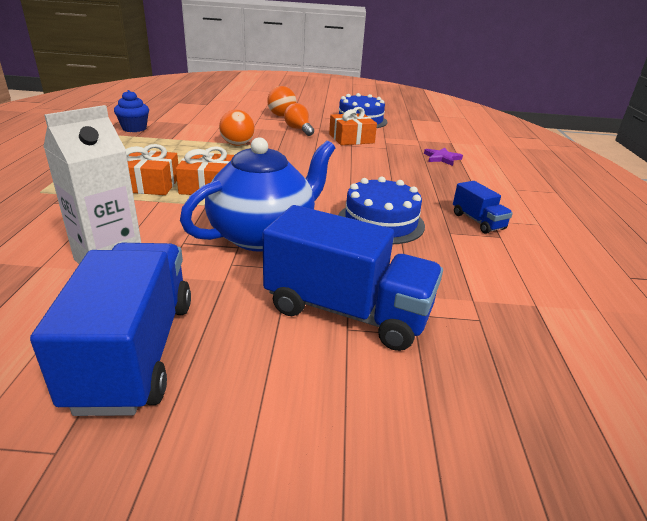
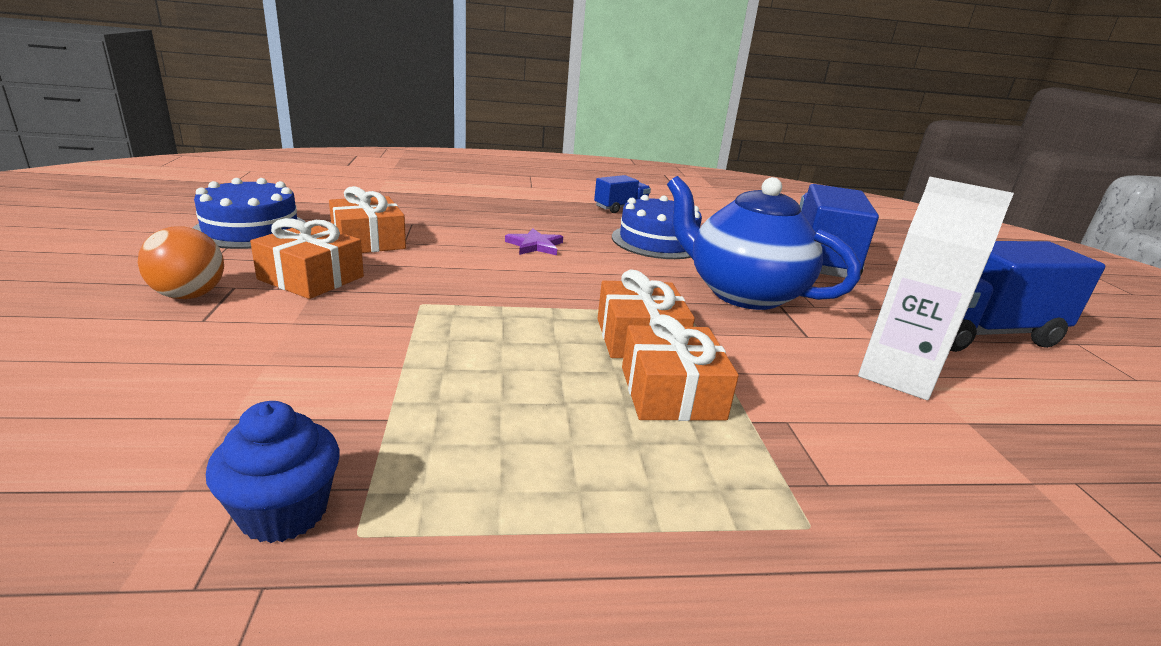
camera: 100 degrees left, 5 degrees down
(237, 144) = (419, 331): orange ball -> none
(298, 129) = (311, 278): orange light bulb -> orange gift
(442, 158) = (448, 201): purple star -> purple star (535, 245)

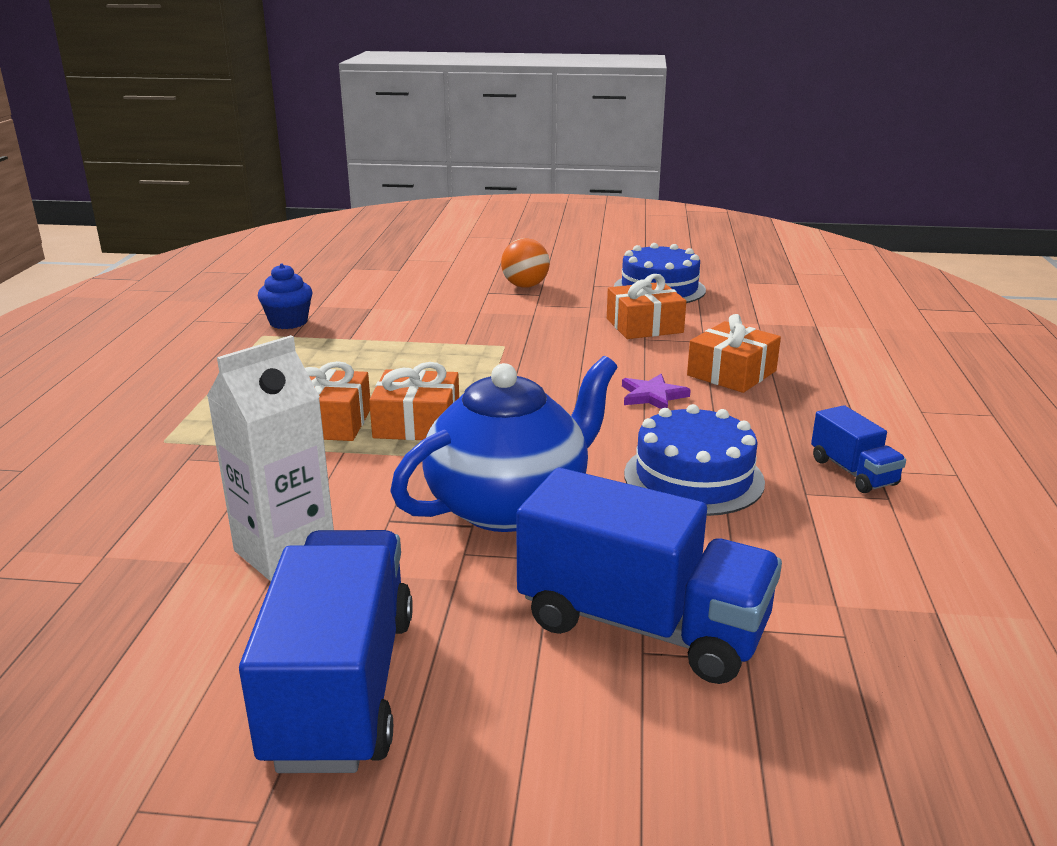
camera: 105 degrees right, 0 degrees up
(311, 278) = (555, 312): orange gift -> orange gift (732, 373)

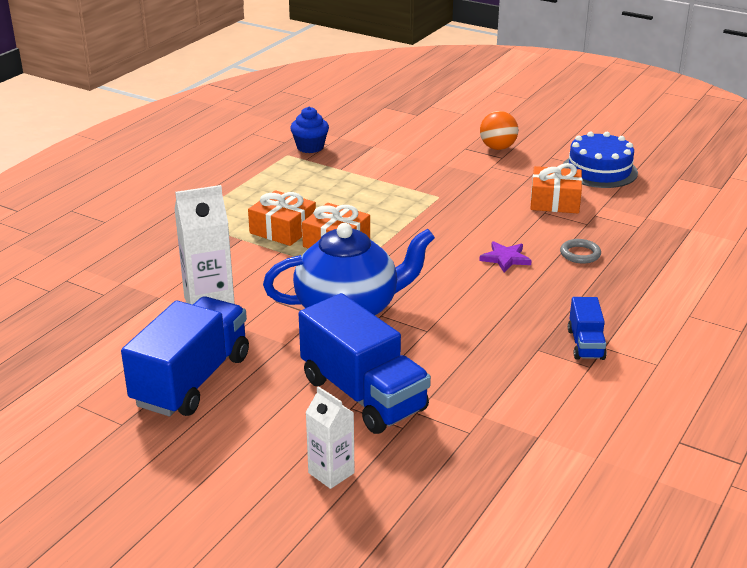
camera: 25 degrees right, 5 degrees up
(693, 477) = (475, 321): blue cake -> none
(715, 781) = (331, 473): none -> white carton
(732, 373) = (580, 254): orange gift -> grey ring

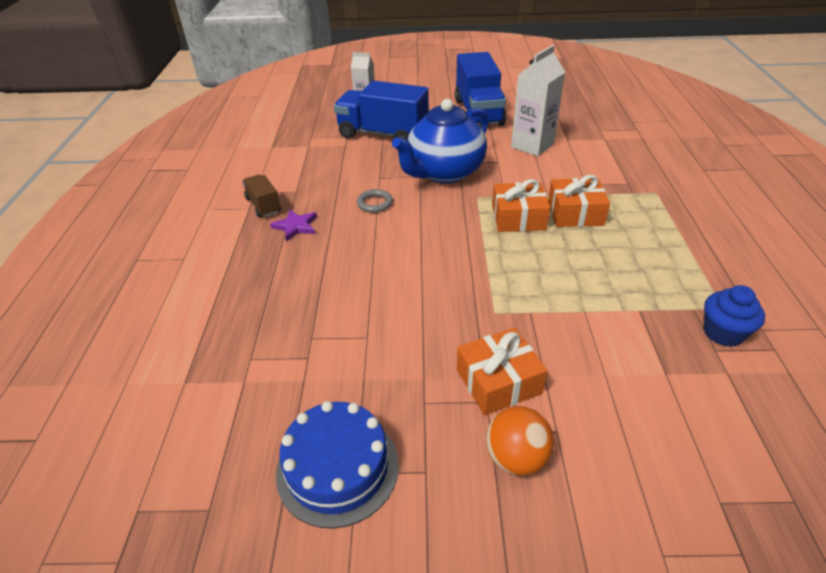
camera: 150 degrees right, 10 degrees up
(505, 258) = (367, 257): purple star -> purple star (296, 226)
(555, 201) = (365, 362): orange gift -> orange gift (498, 381)
(580, 254) = (301, 289): grey ring -> grey ring (374, 203)
(585, 344) = (263, 205): blue truck -> brown truck

